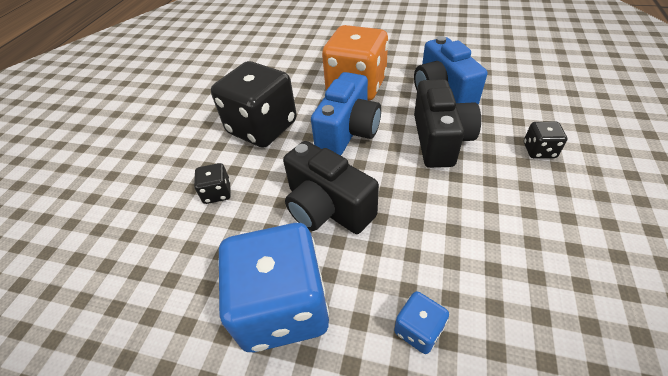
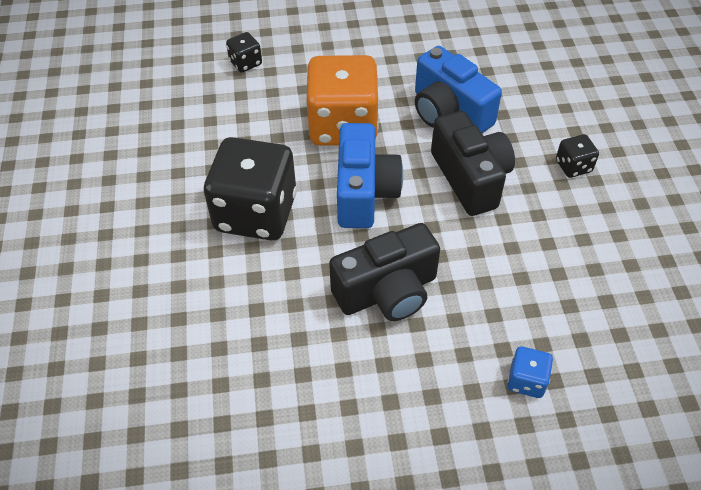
camera: 25 degrees left, 5 degrees up
(217, 193) = (253, 311): black dice -> black dice (245, 63)
(283, 306) = (396, 403): blue dice -> none
(327, 208) = (387, 292): black camera -> black camera turned 45 degrees counterclockwise

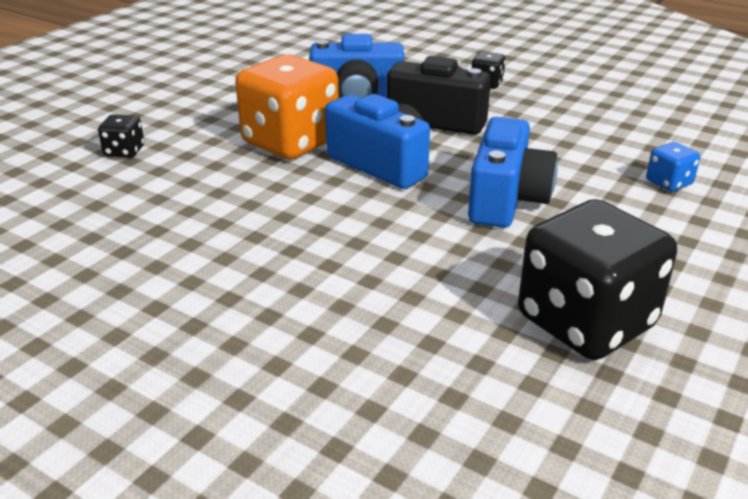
camera: 50 degrees left, 20 degrees down
(256, 213) = (318, 223): black dice -> black dice (585, 322)
(387, 292) = (506, 200): black camera -> blue camera

